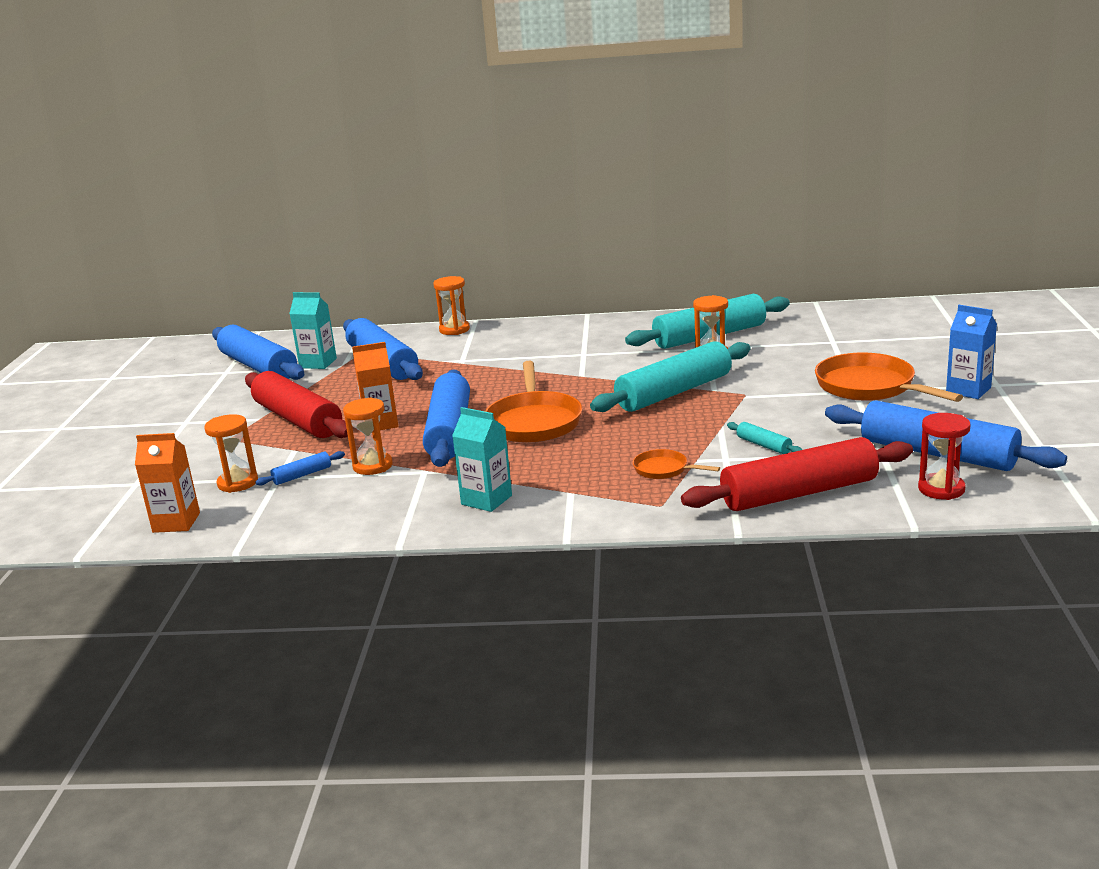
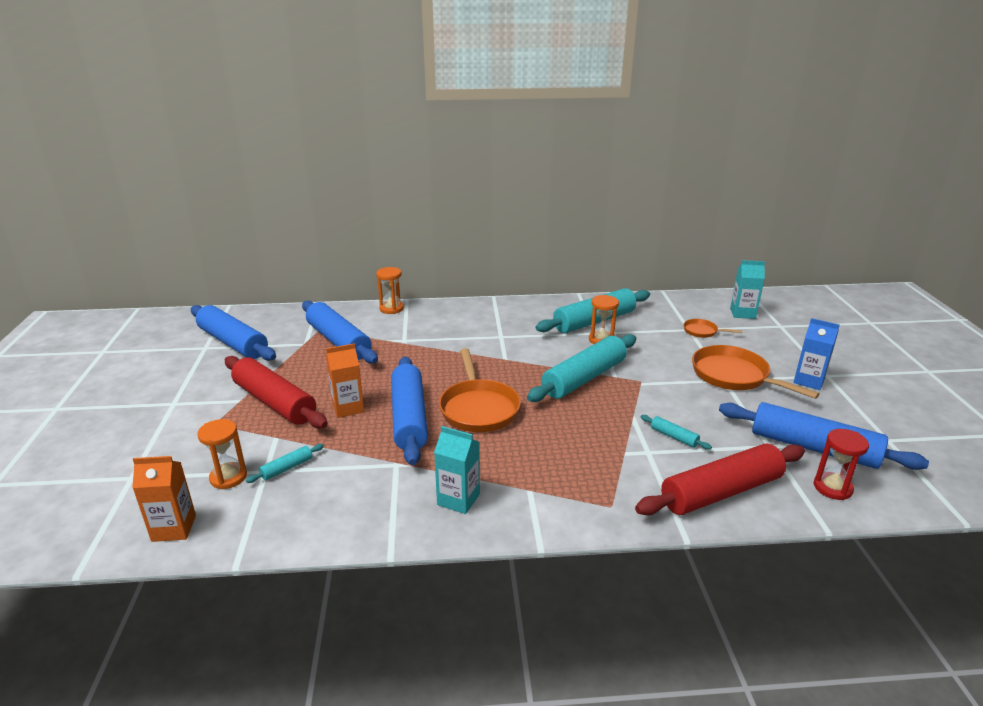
camera: 10 degrees left, 5 degrees up
(302, 475) = (287, 468): blue rolling pin -> turquoise rolling pin
(318, 363) = (284, 340): turquoise carton -> turquoise carton (742, 313)
(372, 466) = (349, 457): orange hourglass -> none
(664, 469) = (601, 464): orange pan -> orange pan (702, 331)

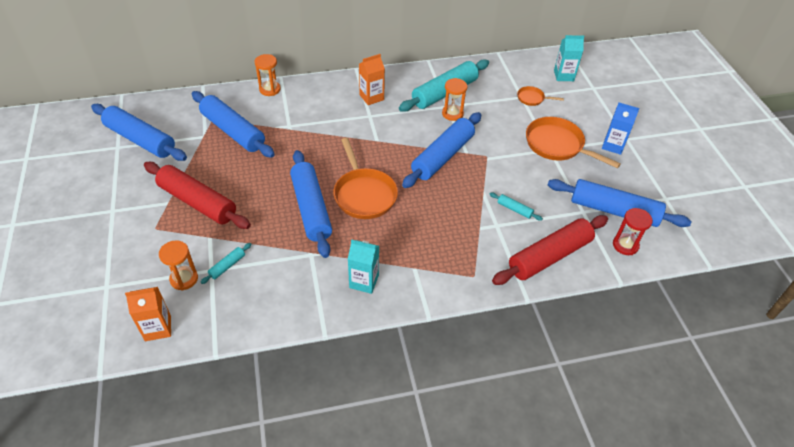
camera: 10 degrees left, 20 degrees up
(348, 408) = (260, 203): orange carton -> orange carton (371, 97)
(584, 378) = (442, 156): turquoise rolling pin -> blue rolling pin

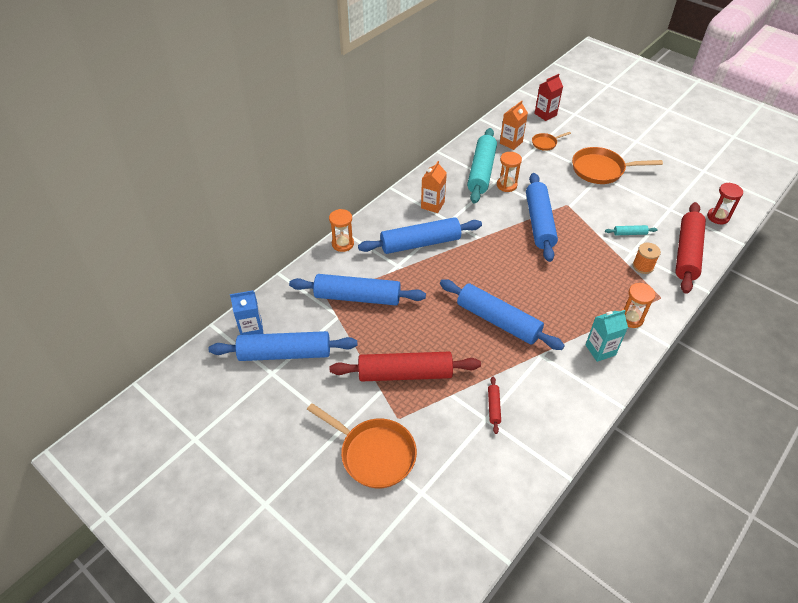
camera: 35 degrees left, 0 degrees up
(158, 328) = (504, 492): orange carton -> orange carton (511, 142)
(184, 279) = (474, 440): orange hourglass -> orange hourglass (631, 318)
(227, 266) = (493, 407): turquoise rolling pin -> red rolling pin
(364, 194) = (521, 285): orange pan -> orange pan (374, 453)
(491, 242) = (643, 266): none -> orange spool
(563, 75) = (545, 114): turquoise carton -> red carton
(613, 145) = (634, 150): blue carton -> blue carton (251, 330)
(614, 210) = (685, 197): blue rolling pin -> blue rolling pin (420, 243)

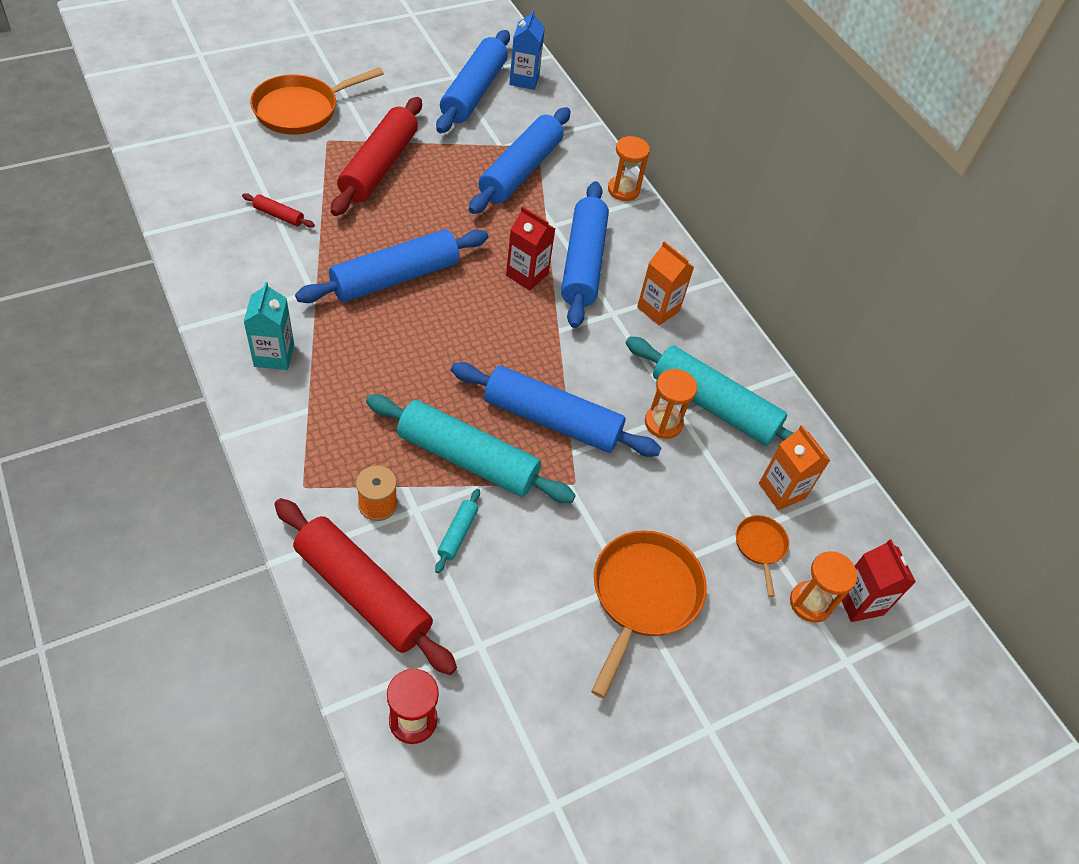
camera: 105 degrees right, 5 degrees up
(448, 263) = (527, 275): none -> red carton
(589, 244) = (467, 459): none -> turquoise rolling pin
(631, 318) = (296, 422): orange hourglass -> orange hourglass (810, 603)

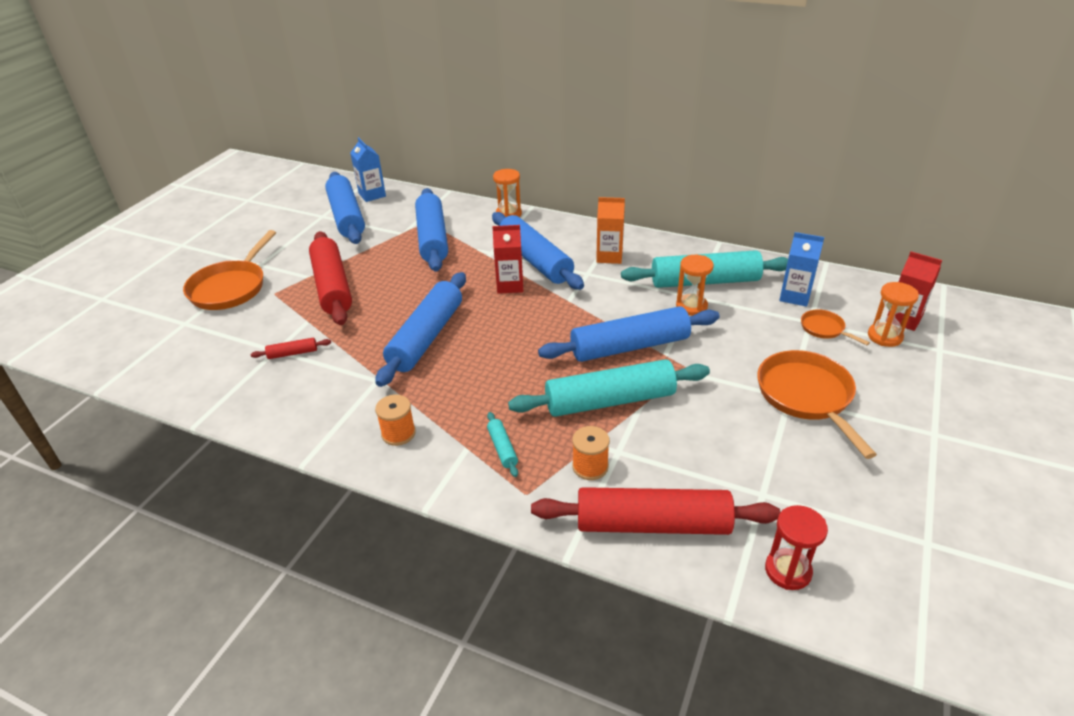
camera: 30 degrees left, 15 degrees down
(274, 355) = (398, 433): turquoise carton -> orange spool
(457, 534) = (662, 445): turquoise rolling pin -> turquoise rolling pin (502, 448)
(782, 491) = (795, 296): orange carton -> blue carton

